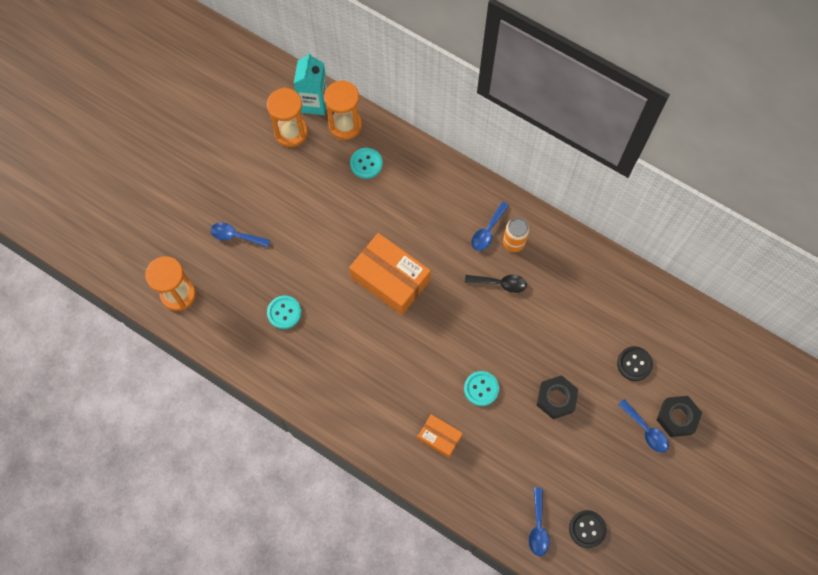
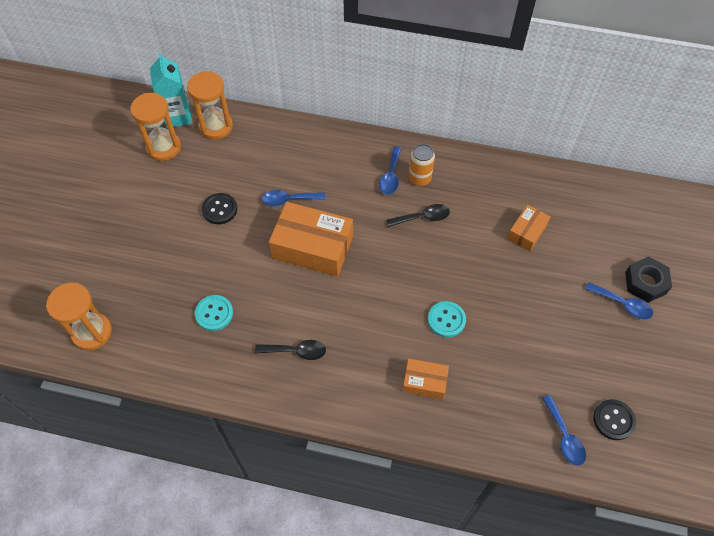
camera: 20 degrees left, 10 degrees down
(235, 236) = (137, 256): blue spoon -> blue spoon (289, 200)
(341, 371) = (296, 351): none -> black spoon
(366, 164) = (249, 153): turquoise button -> none
(556, 398) = (523, 304): black nut -> none
(590, 331) = (527, 232): none -> orange box
(634, 364) = (582, 248): black button -> black button (220, 209)

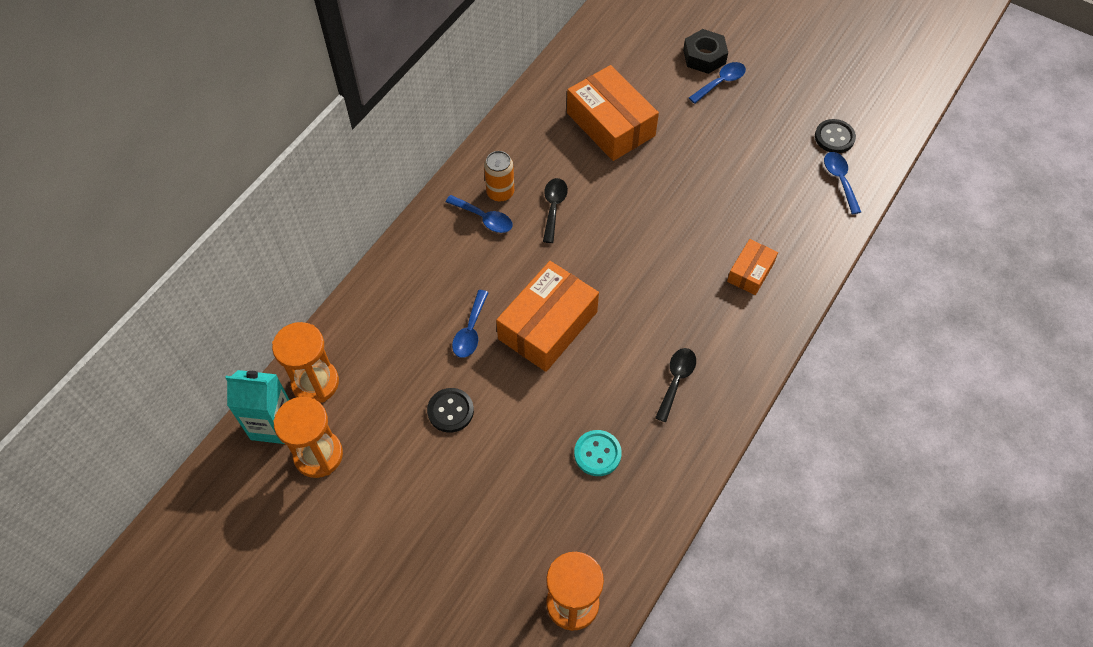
camera: 70 degrees left, 0 degrees up
(446, 320) = (687, 229): turquoise button -> none
(527, 232) = (610, 124): orange box -> orange box, size x1.88
(564, 436) = (840, 180): blue spoon -> blue spoon turned 105 degrees counterclockwise

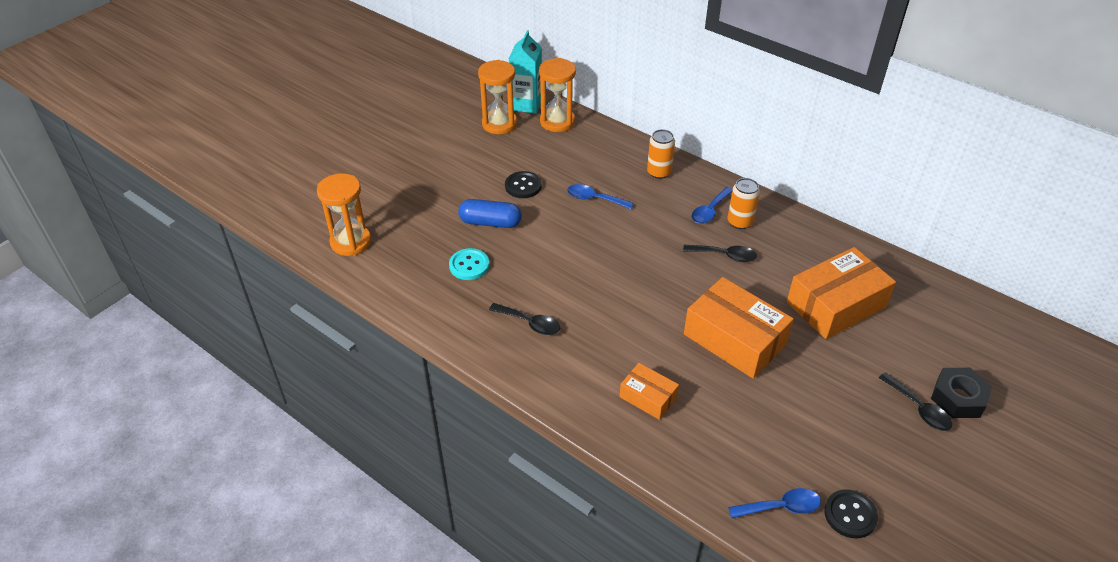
camera: 95 degrees right, 15 degrees down
(418, 266) = (659, 172): none -> orange can
(521, 440) = (490, 222): none -> blue capsule
(547, 325) = (596, 244): orange box -> orange box (734, 339)
(721, 82) = (918, 408): blue spoon -> black spoon

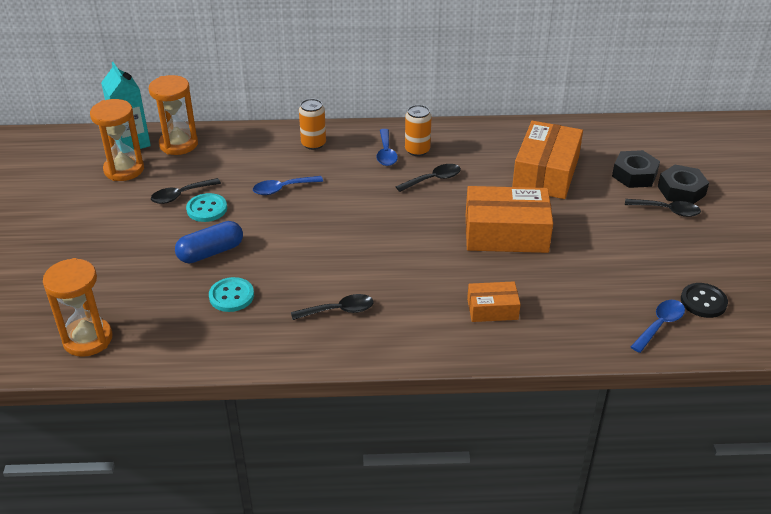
camera: 40 degrees left, 5 degrees down
(516, 165) = (180, 195): none -> black spoon
(523, 186) = (207, 209): black button -> turquoise button
(925, 355) = (634, 175): none -> black nut

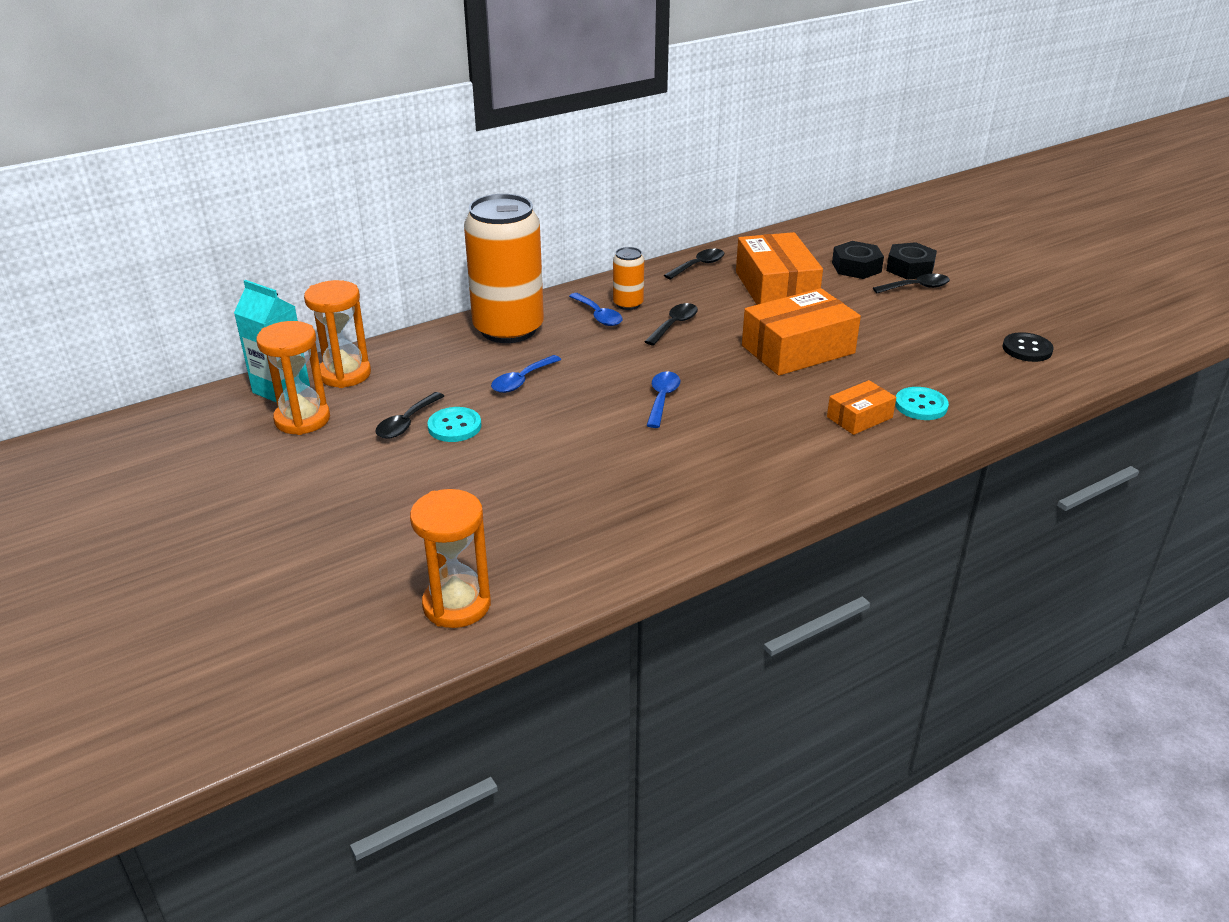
camera: 30 degrees left, 5 degrees down
(211, 252) = (508, 466): blue capsule -> none
(231, 296) = (581, 499): turquoise button -> turquoise button (921, 405)
(313, 144) = (508, 329): orange can -> orange can, size x2.23
(339, 310) = (713, 471): black spoon -> black spoon (698, 265)
(660, 325) = (1014, 379): blue spoon -> blue spoon (662, 399)

